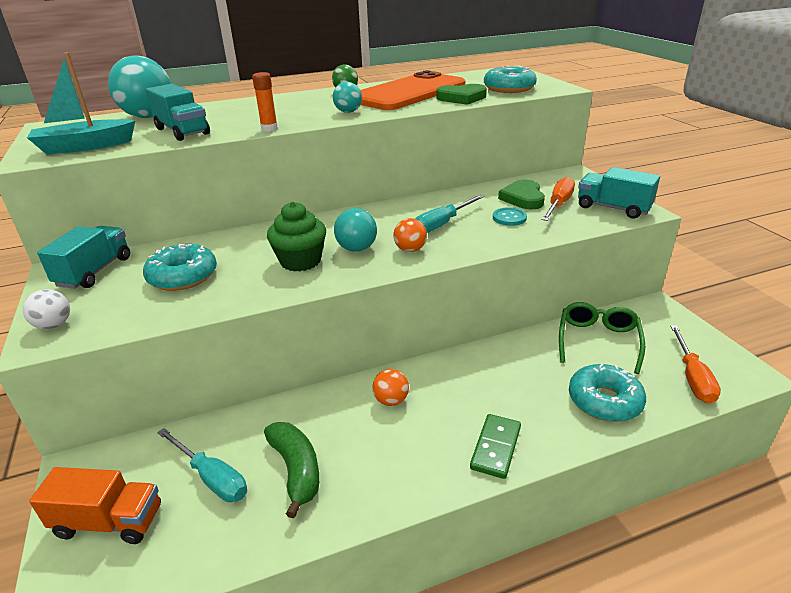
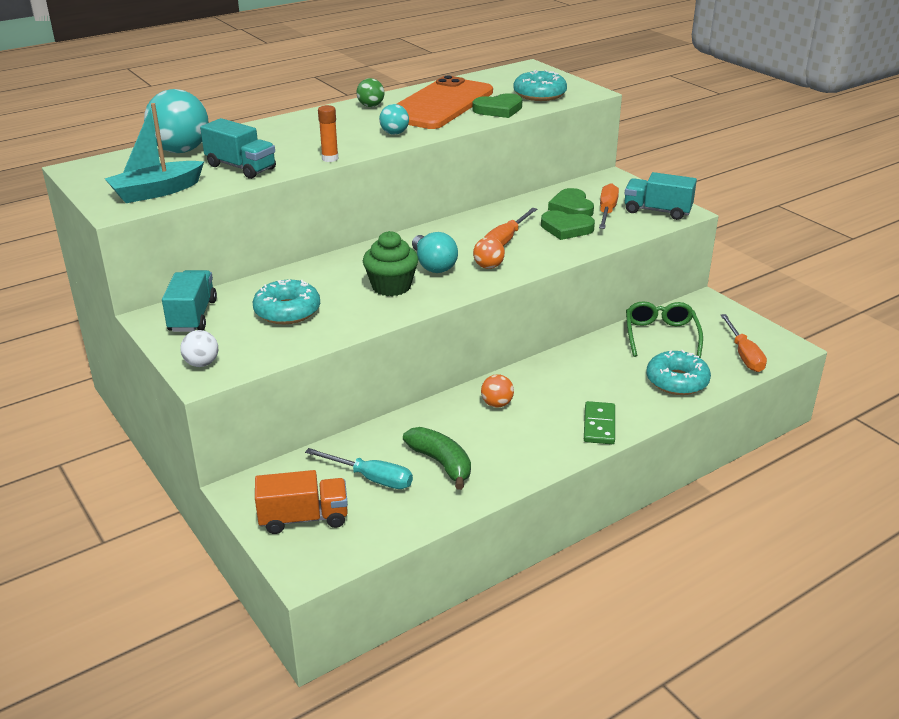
camera: 15 degrees left, 0 degrees up
(442, 224) = (506, 240): turquoise screwdriver -> orange screwdriver
(509, 218) = (566, 228): turquoise button -> green heart

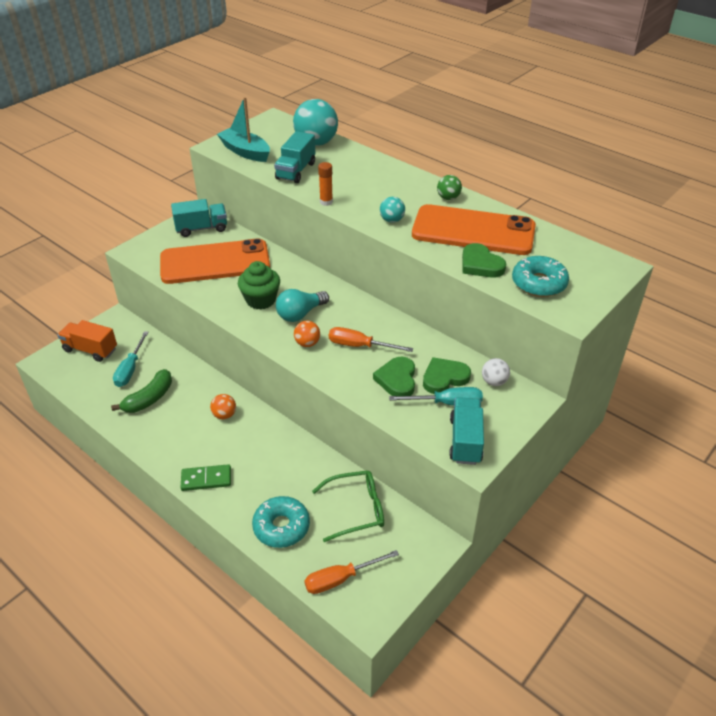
camera: 75 degrees right, 10 degrees up
(202, 364) = (146, 246): white ball -> white ball (494, 382)
(287, 311) = (215, 262): turquoise donut -> orange phone
(304, 518) = (90, 350): orange truck -> orange truck turned 135 degrees clockwise
(607, 211) = (447, 403): orange screwdriver -> turquoise screwdriver

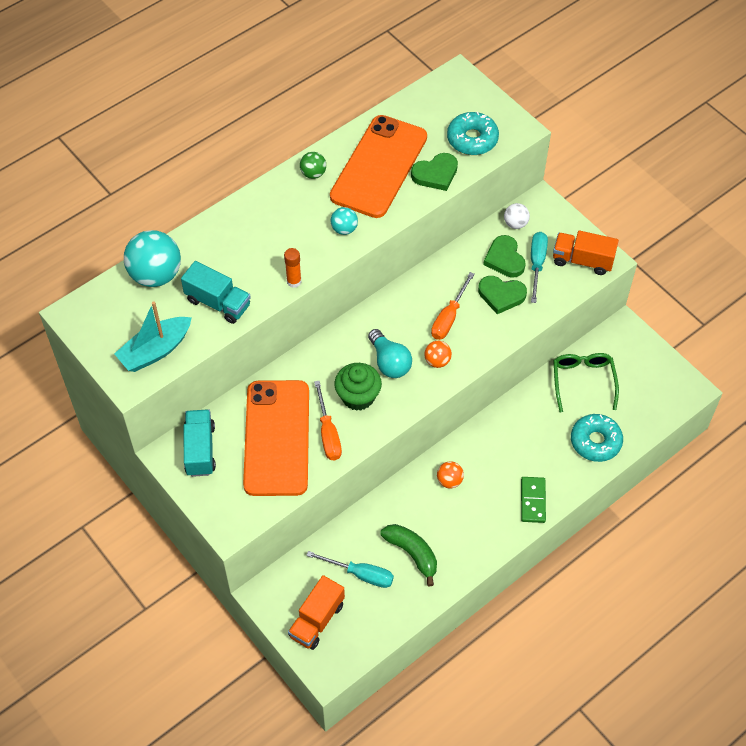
camera: 80 degrees left, 15 degrees up
(340, 579) = (652, 403): orange screwdriver -> orange screwdriver (328, 433)
(465, 440) = (582, 260): turquoise truck -> orange truck

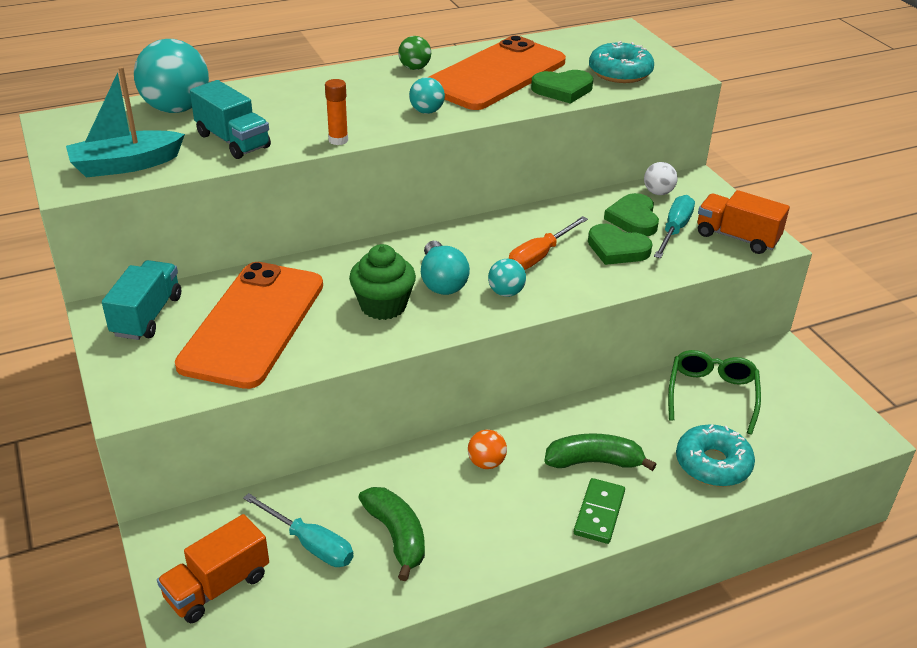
camera: 15 degrees right, 20 degrees down
(328, 433) = (323, 333): orange screwdriver -> none
(437, 361) = (506, 292): orange ball -> turquoise ball
(519, 460) = (594, 461): none -> green banana

